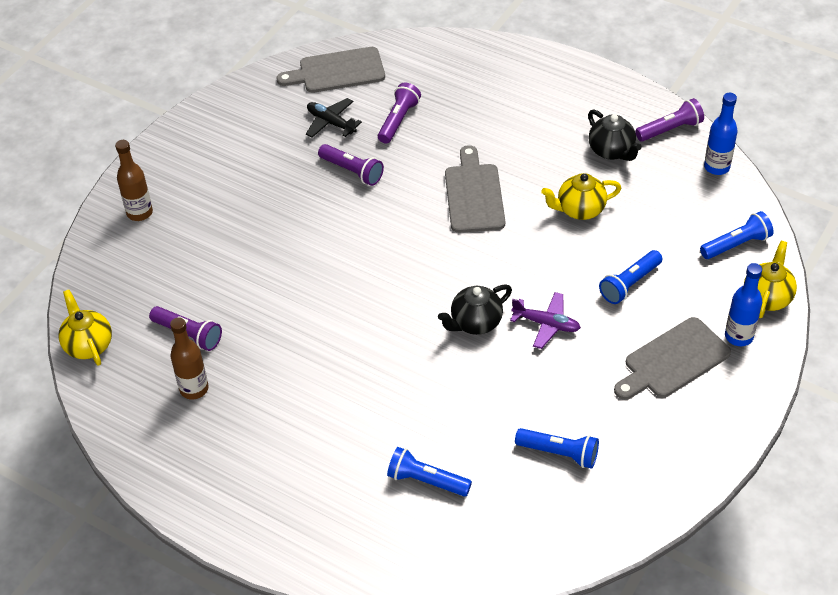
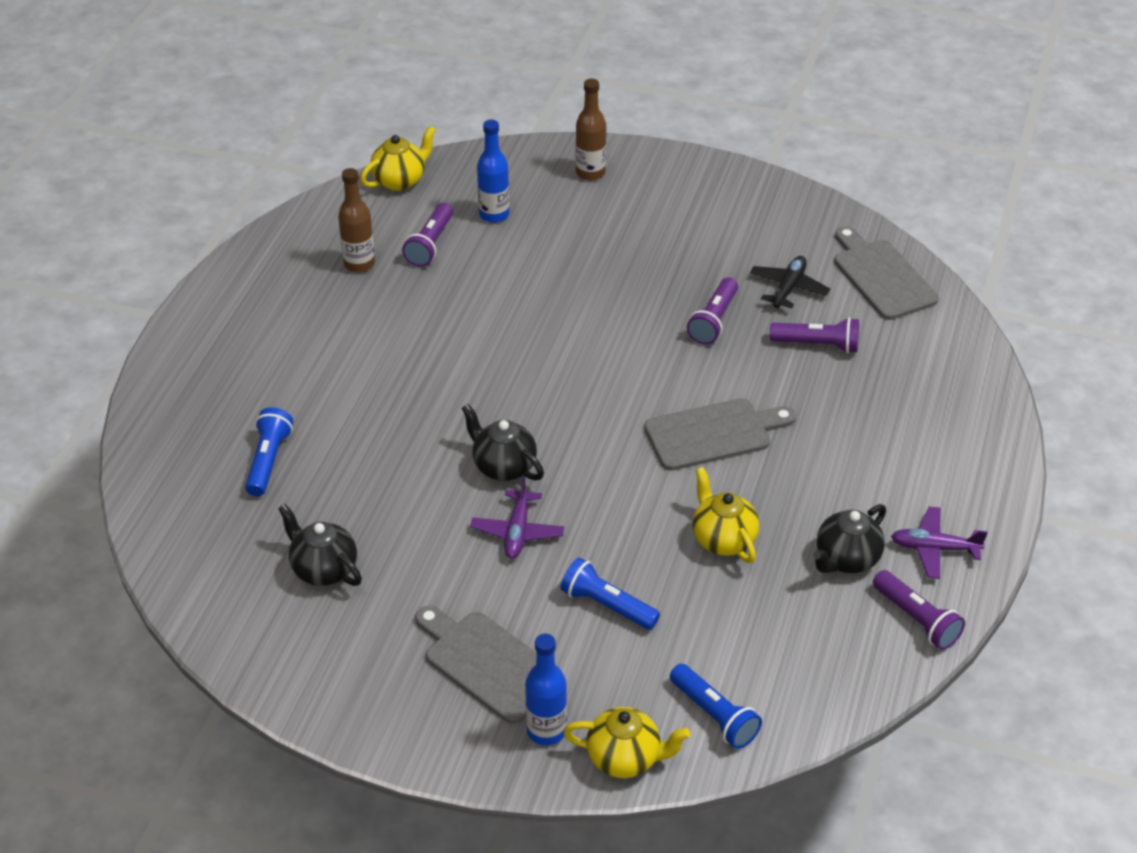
camera: 75 degrees right, 5 degrees down
(559, 453) = (323, 569): blue flashlight -> black teapot
(611, 107) = (934, 548): none -> purple plane
(716, 167) = (860, 680): blue bottle -> blue bottle (494, 214)

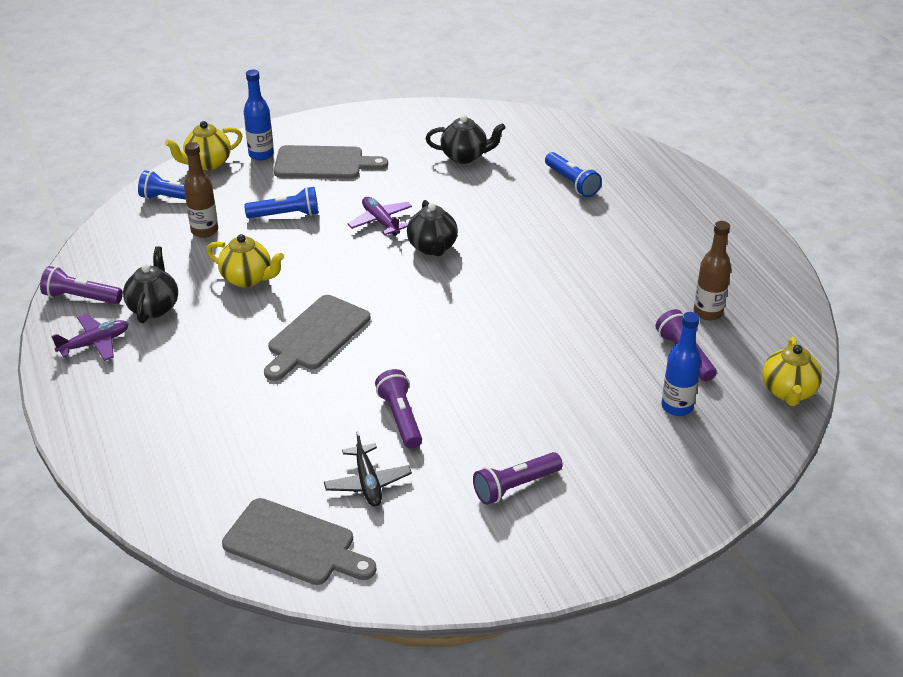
camera: 140 degrees right, 5 degrees down
(503, 466) = (432, 247): black teapot -> black teapot turned 75 degrees clockwise
(590, 173) = (659, 495): brown bottle -> brown bottle (204, 231)
(817, 345) = (297, 444): purple flashlight -> purple flashlight (515, 486)

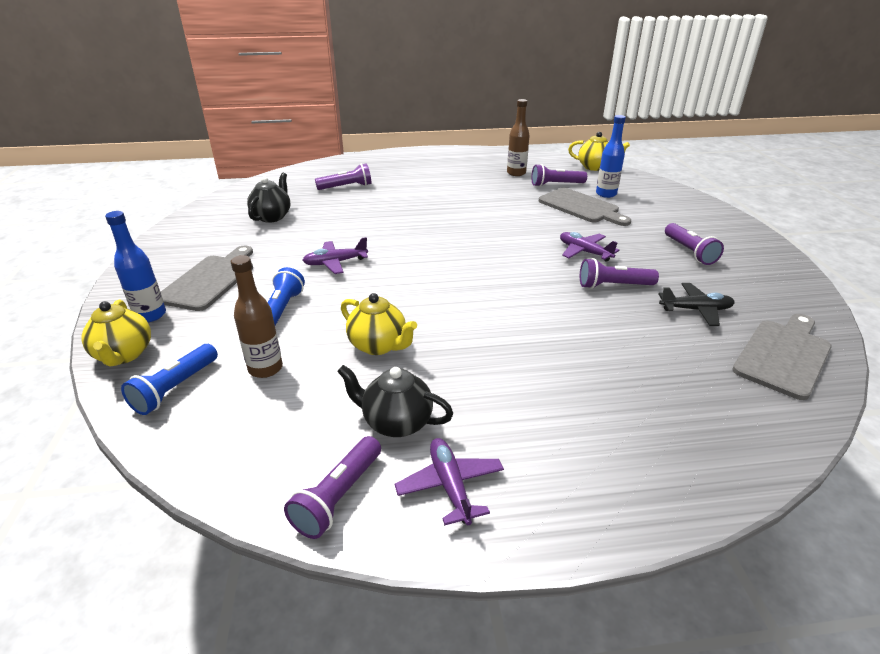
camera: 75 degrees left, 5 degrees down
(248, 279) = (379, 345): yellow teapot -> yellow teapot turned 90 degrees clockwise
(316, 336) = (492, 314): grey cutting board -> grey cutting board (581, 207)
(432, 247) = (391, 245): black teapot -> none
(476, 392) = (584, 252): none -> purple plane
(572, 183) = (346, 187): blue flashlight -> purple flashlight

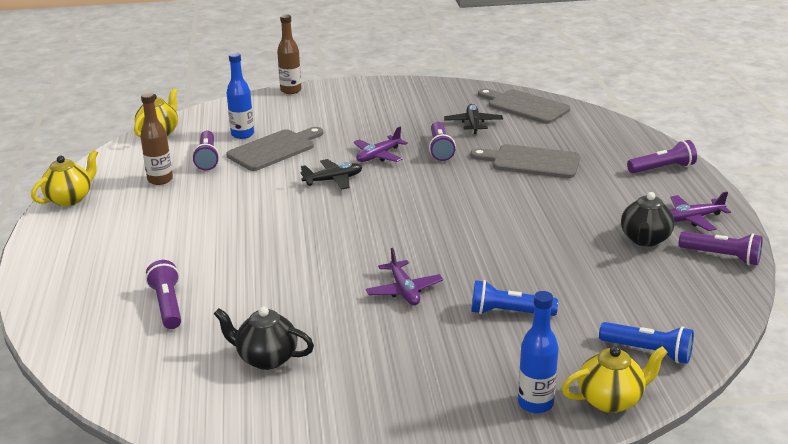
camera: 90 degrees left, 5 degrees down
(210, 280) = (451, 376): grey cutting board -> grey cutting board (531, 162)
(265, 368) = (604, 307): brown bottle -> brown bottle (291, 90)
(379, 345) = (554, 253): yellow teapot -> yellow teapot (70, 199)
(527, 232) = (333, 180): none -> black plane
(689, 252) = (379, 113): purple flashlight -> purple flashlight (662, 168)

